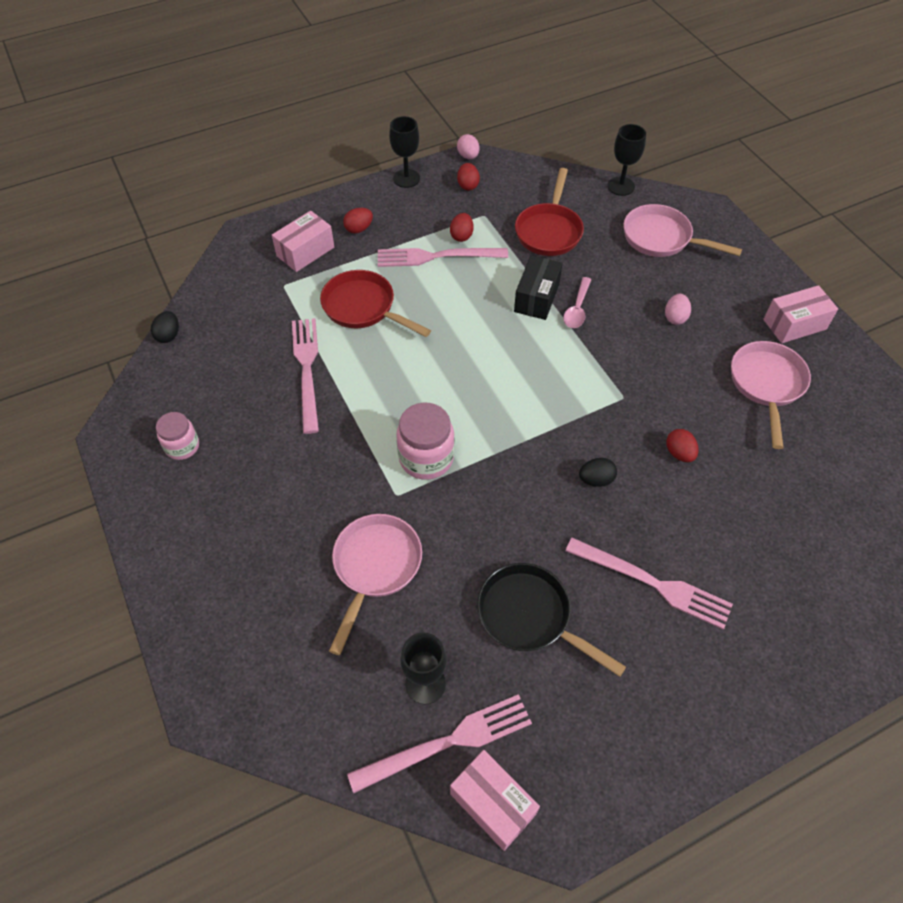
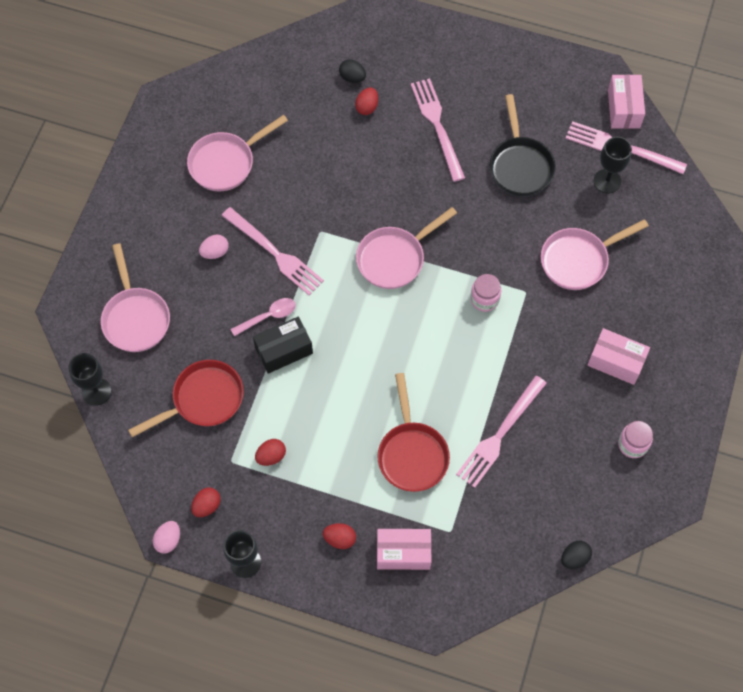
camera: 135 degrees left, 10 degrees up
(426, 458) = (484, 299): pink jar -> pink jar, size x0.64
(437, 256) = (311, 453): pink fork -> pink fork (274, 253)
(539, 427) = (394, 258): none -> pink pan
(596, 480) = (400, 200): black egg -> black egg (352, 77)
(679, 453) = (333, 172): red egg -> red egg (367, 107)
(794, 324) = (150, 180): pink box -> pink box (616, 362)

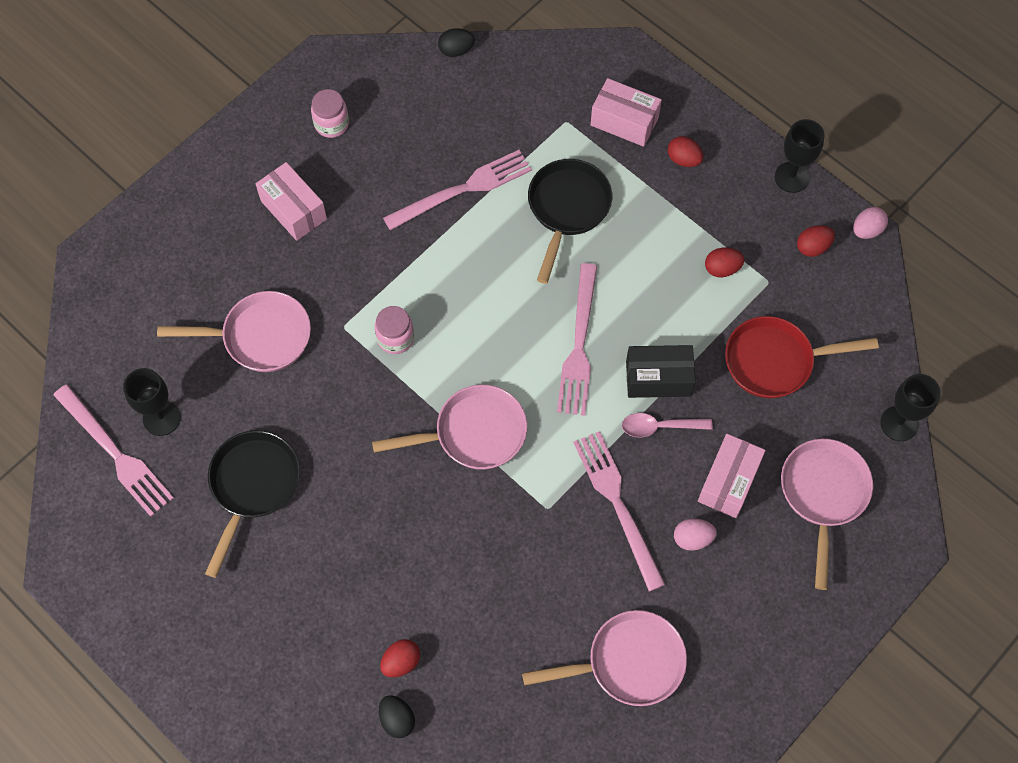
camera: 155 degrees left, 0 degrees up
(412, 453) = (567, 209): red pan -> black pan
(437, 126) = (323, 590): pink fork -> pink fork (579, 344)
(624, 109) = (74, 505): pink box -> pink box (728, 482)

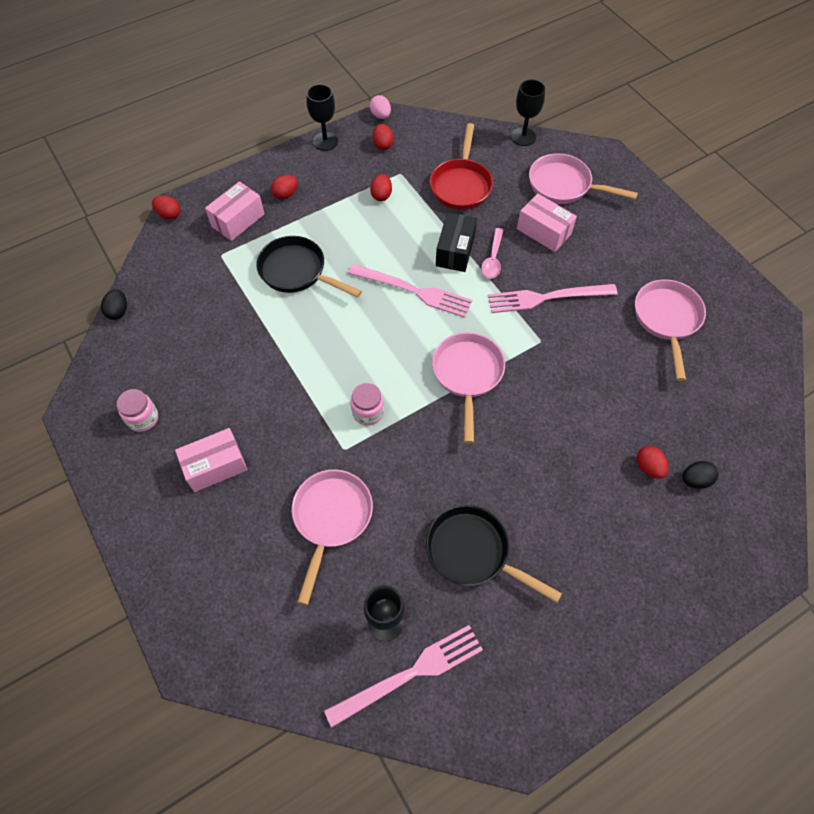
camera: 75 degrees left, 5 degrees down
(462, 190) = (251, 336): pink fork -> none
(608, 48) = (169, 214): none -> red egg
(692, 539) = (581, 261): pink egg -> none

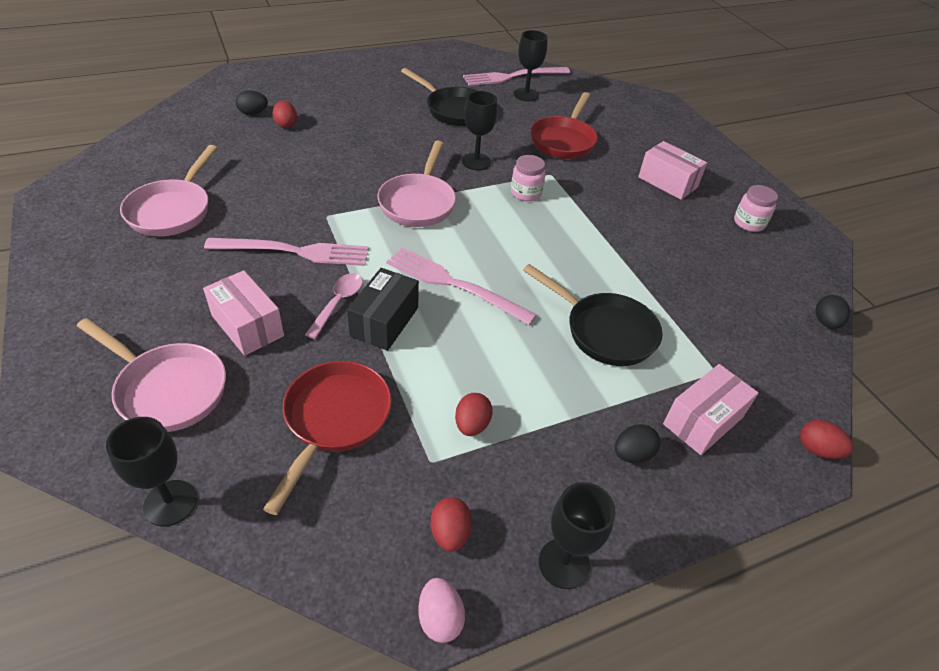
camera: 175 degrees left, 15 degrees down
(215, 466) = (667, 182): pink box -> pink box turned 60 degrees clockwise
(285, 194) = (632, 454): red egg -> black egg
(331, 519) = (563, 140): pink pan -> red pan
(426, 452) = (476, 162): none -> black goblet

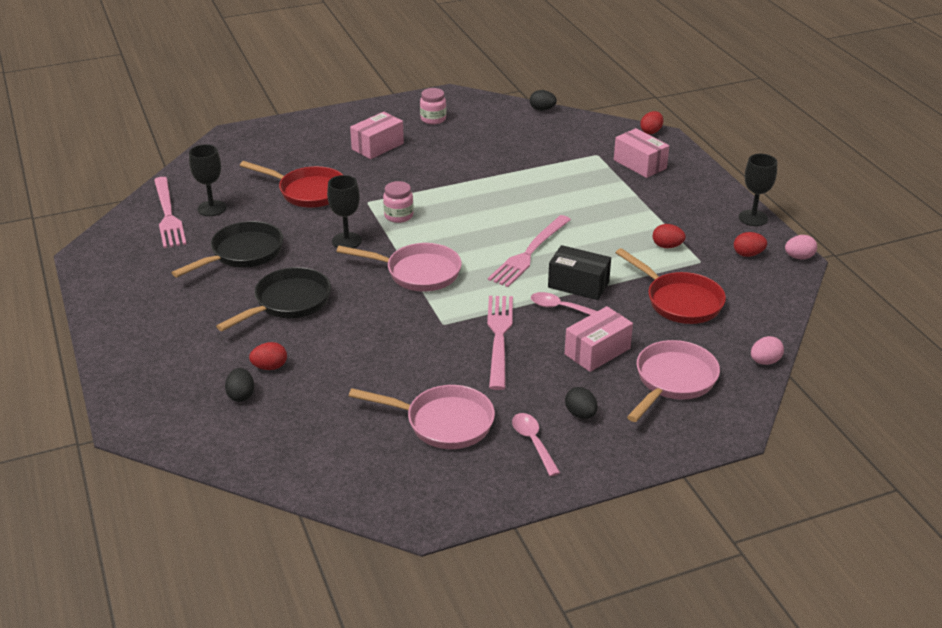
camera: 85 degrees left, 10 degrees down
(115, 264) = (533, 442): none -> pink spoon
(170, 503) = (765, 361): black goblet -> pink egg
(334, 420) = (679, 301): red pan -> red pan turned 150 degrees counterclockwise
(604, 331) = (568, 191): black pan -> black pan (288, 303)
(632, 454) = (672, 190): black egg -> black egg (580, 414)

